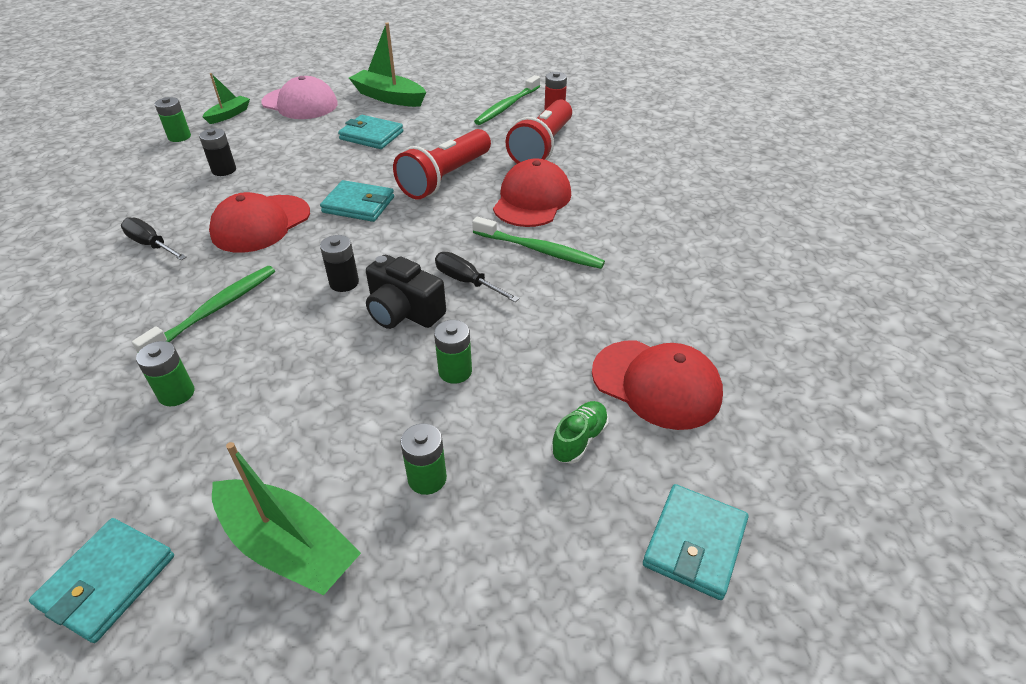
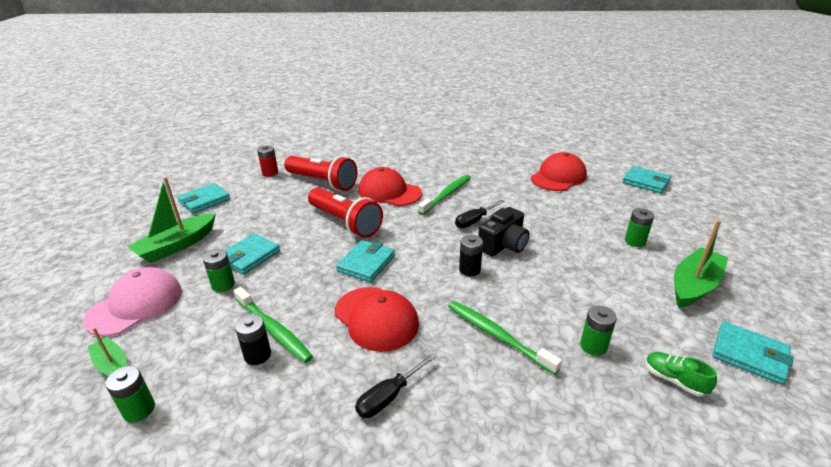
camera: 80 degrees left, 10 degrees down
(455, 371) = (556, 229): green battery -> green battery (223, 285)
(476, 89) = (204, 201): none -> turquoise wallet
(507, 106) = (248, 190): green toothbrush -> green toothbrush (273, 329)
(579, 439) = (598, 199): green shoe -> green shoe (674, 380)

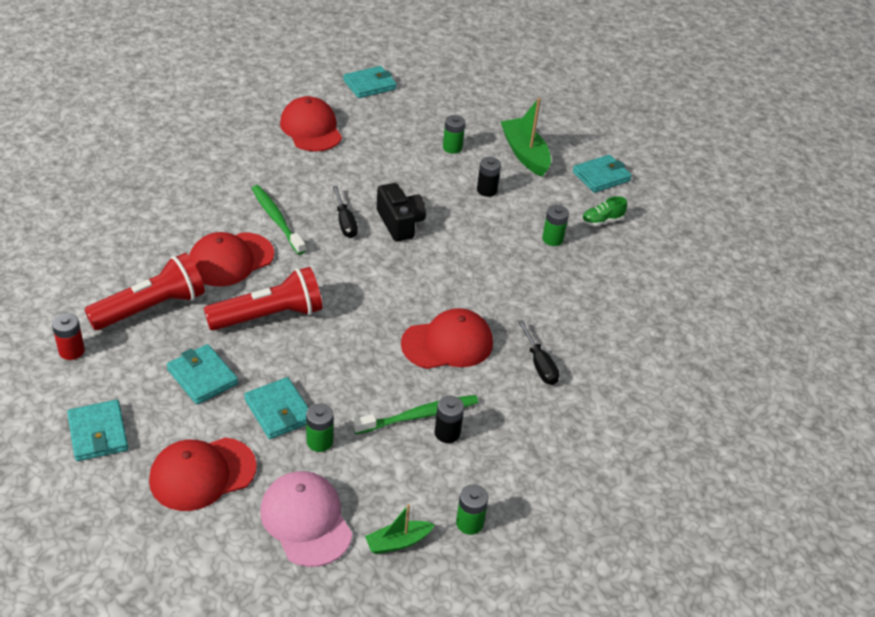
camera: 70 degrees left, 10 degrees up
(177, 246) = (202, 474): green boat -> red cap
(366, 263) = (361, 324): turquoise wallet -> turquoise wallet (202, 377)
(469, 270) = (421, 260): black battery -> black battery (487, 190)
(497, 335) = (512, 281): green toothbrush -> none

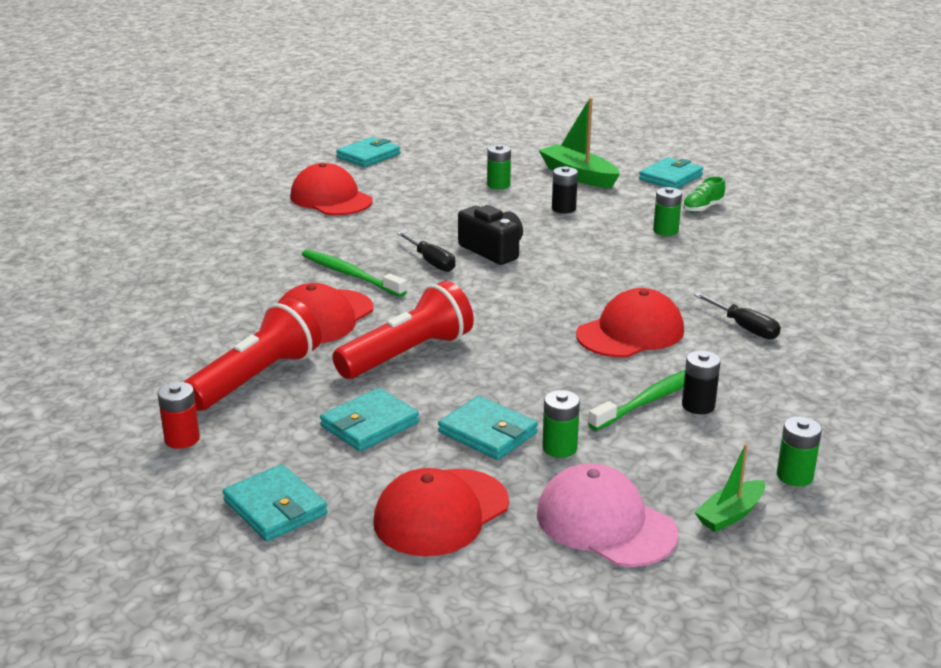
camera: 15 degrees left, 15 degrees down
(202, 377) = (369, 424): turquoise wallet -> turquoise wallet turned 75 degrees counterclockwise

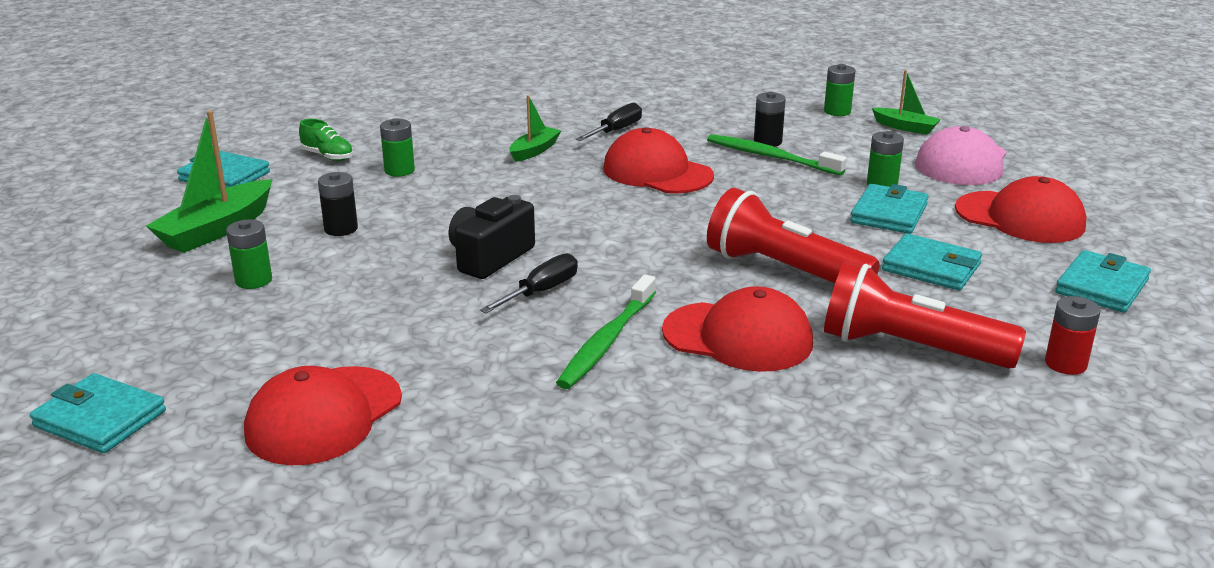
camera: 105 degrees left, 0 degrees up
(697, 284) = (534, 151): none -> green boat

